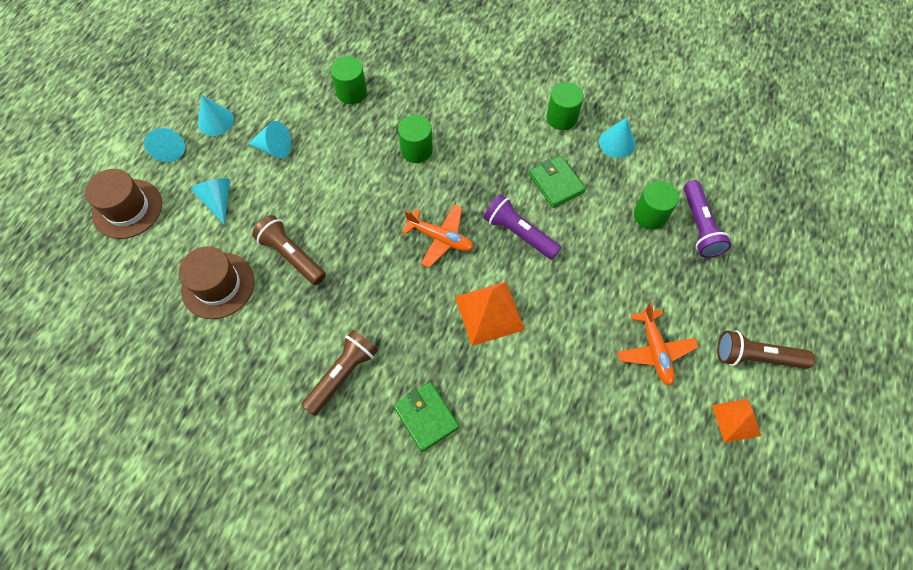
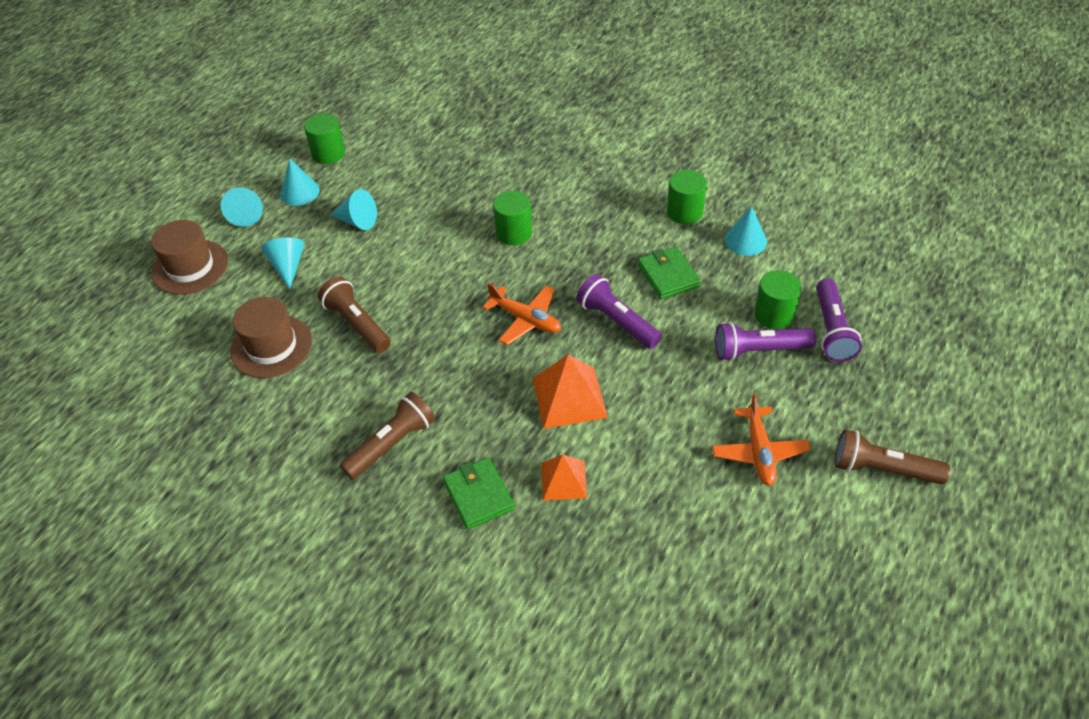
camera: 10 degrees right, 15 degrees down
(351, 92) = (452, 174): green cylinder -> green cylinder (328, 153)
(642, 252) = (759, 350): none -> purple flashlight
(736, 420) = (848, 533): orange pyramid -> orange pyramid (563, 480)

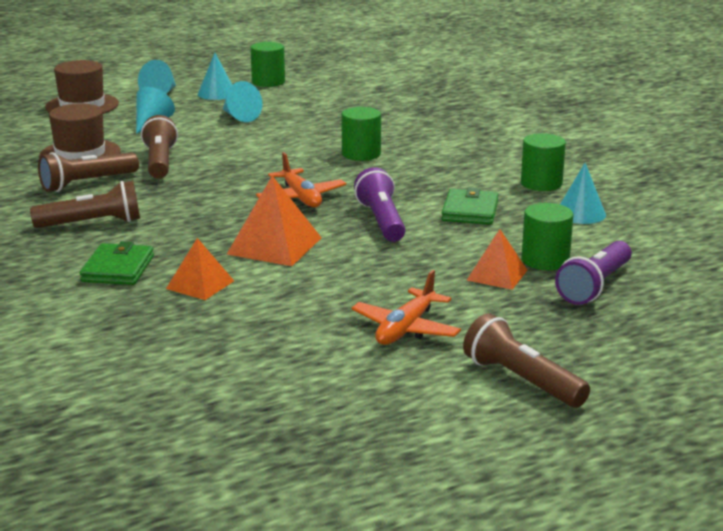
camera: 30 degrees right, 25 degrees down
(325, 388) = (87, 183): none -> brown flashlight
(759, 350) = (497, 275): purple flashlight -> orange pyramid

